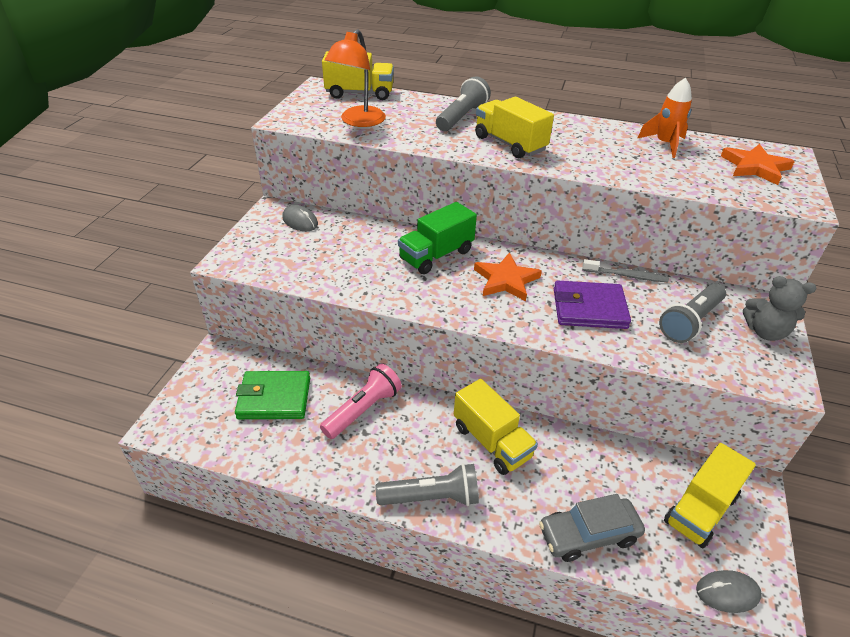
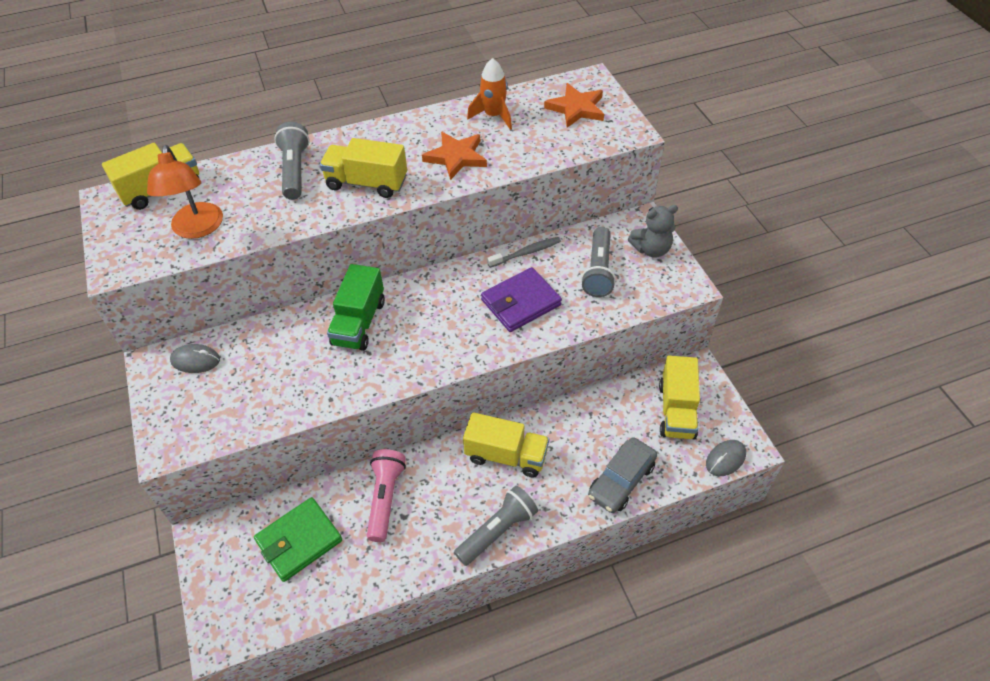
camera: 35 degrees left, 10 degrees up
(506, 280) = (437, 313): orange star -> orange star (456, 157)

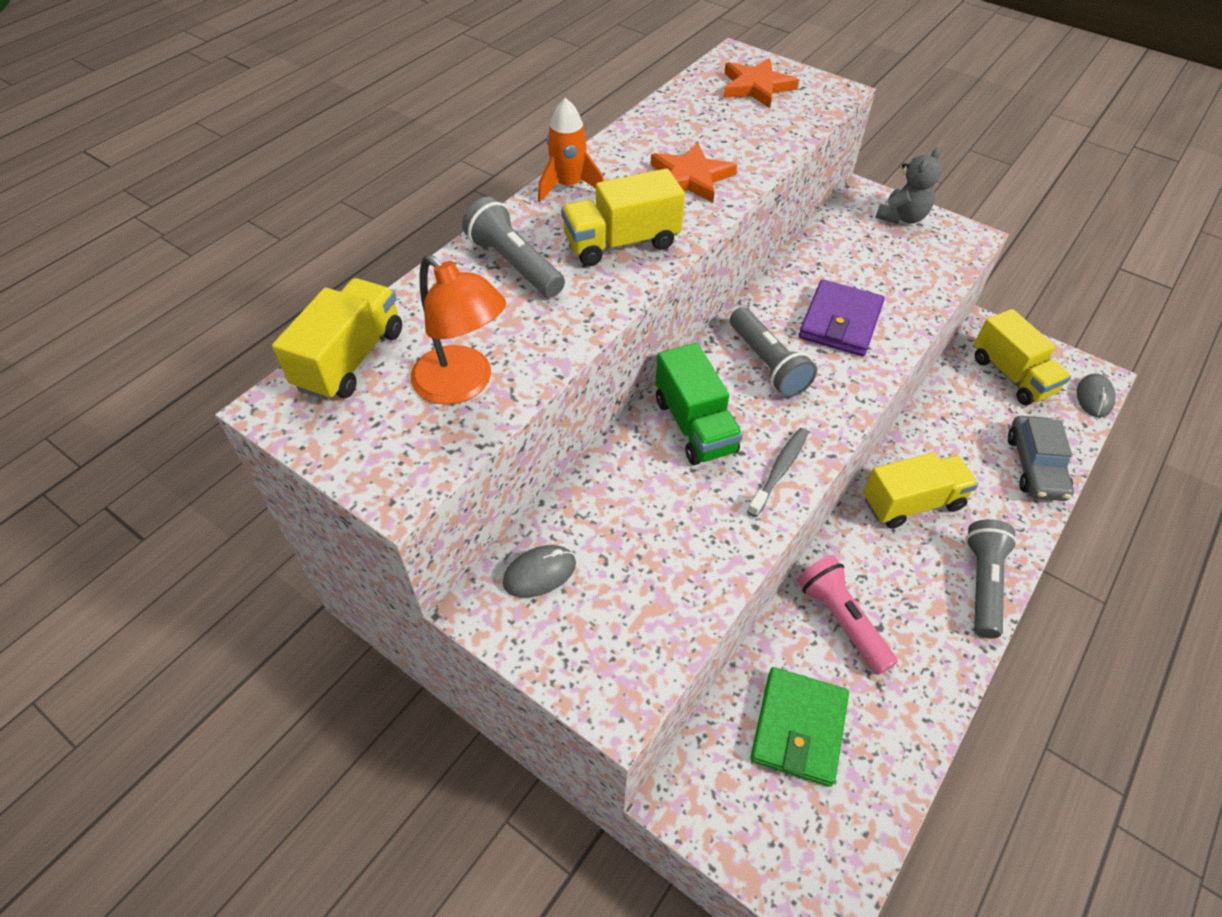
camera: 35 degrees left, 0 degrees up
(494, 116) = (680, 123): orange rocket -> orange rocket (568, 186)
(526, 253) = (790, 271): grey toothbrush -> grey toothbrush (779, 471)
(598, 270) = (877, 258): grey flashlight -> grey flashlight (767, 364)

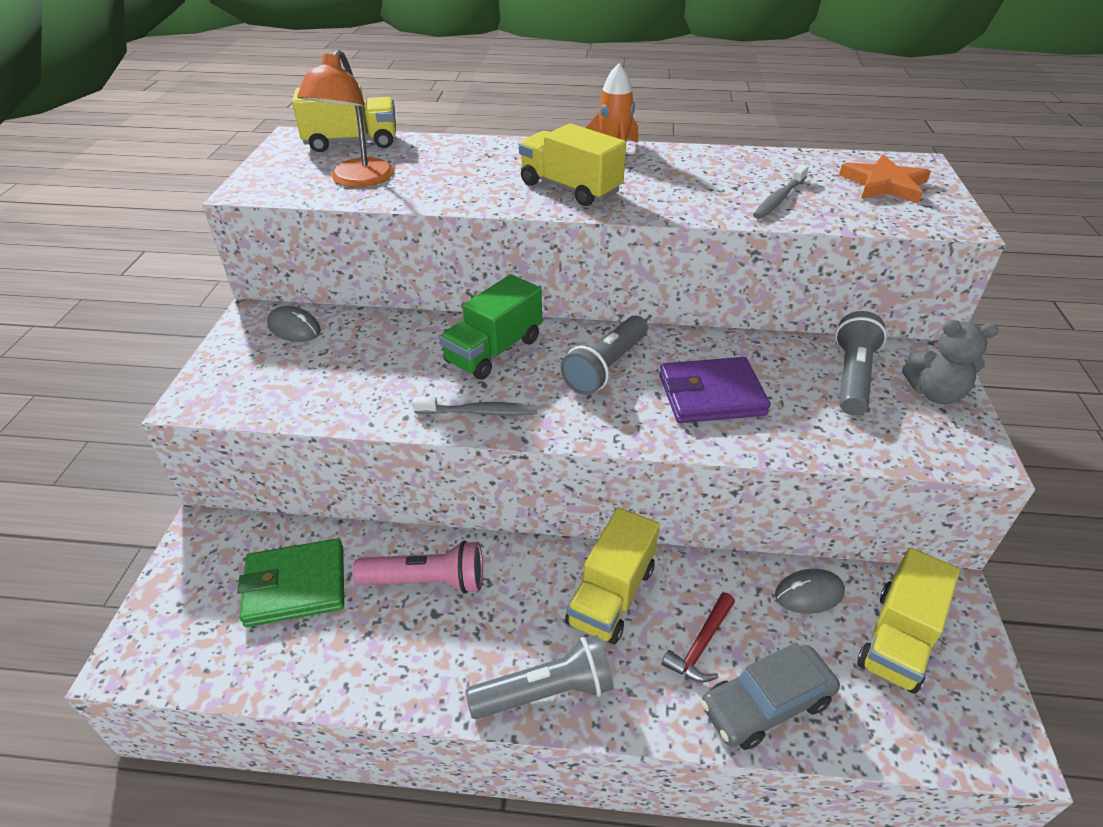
camera: 60 degrees right, 10 degrees down
(514, 264) = (498, 160): grey flashlight -> grey flashlight (852, 377)
(690, 177) = (695, 192): orange star -> none
(739, 144) = (779, 199): none -> grey toothbrush
(841, 620) = (426, 581): pink flashlight -> pink flashlight turned 60 degrees clockwise
(912, 503) = (611, 595): yellow truck -> yellow truck turned 75 degrees clockwise
(977, 475) = (701, 645): none -> red hammer
(1094, 397) = (958, 749): grey mouse -> grey mouse (809, 593)

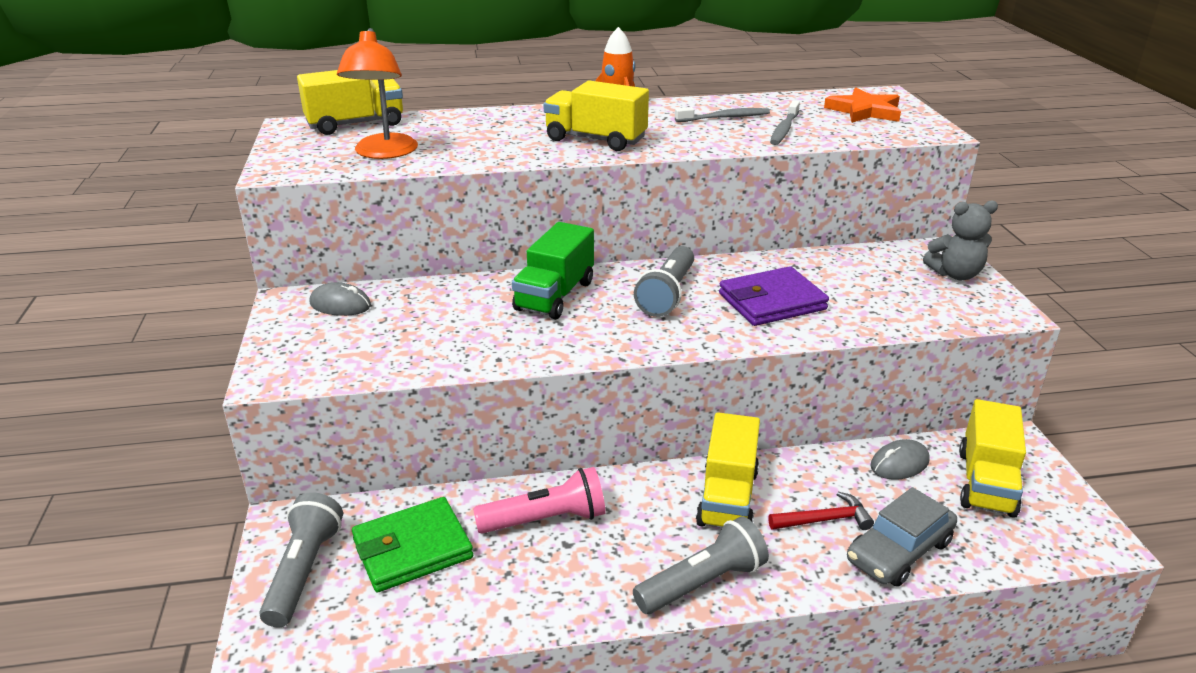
camera: 15 degrees left, 10 degrees down
(479, 412) = (568, 344): grey toothbrush -> grey toothbrush (724, 118)
(701, 645) = (824, 520): red hammer -> red hammer turned 120 degrees counterclockwise
(852, 377) = (883, 272): grey flashlight -> grey flashlight (304, 571)

